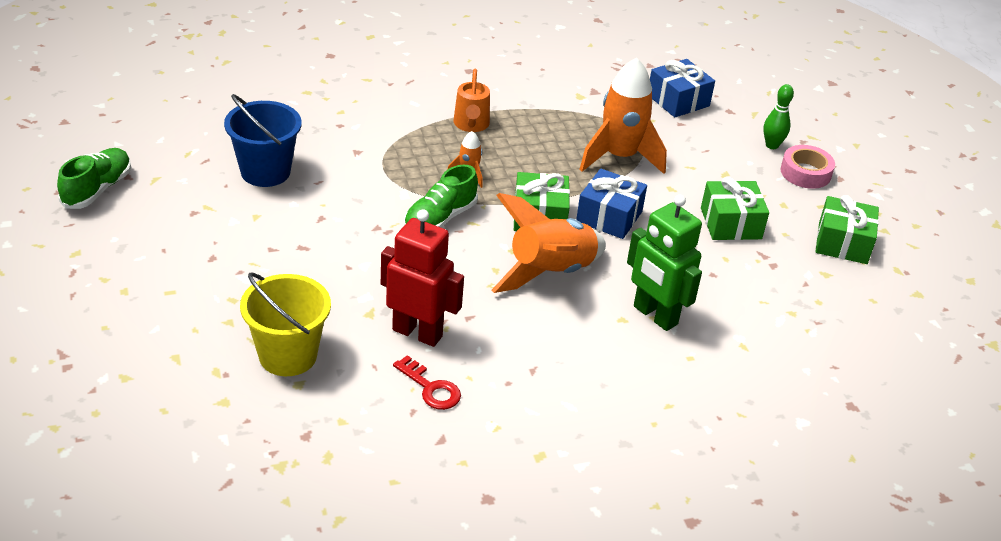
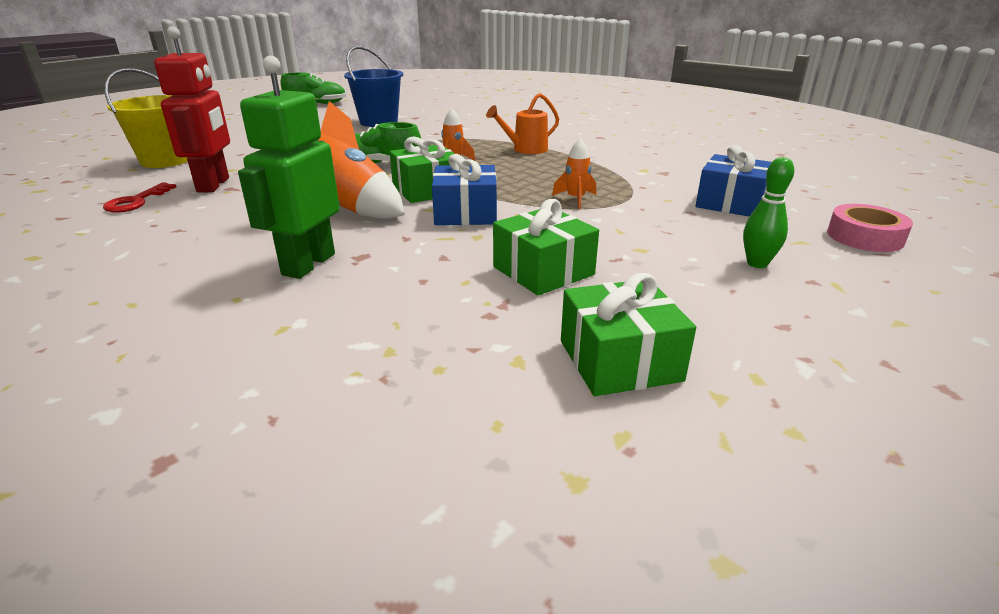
camera: 65 degrees right, 10 degrees down
(620, 157) = (575, 199): orange rocket -> orange rocket, size x0.45
(805, 173) = (743, 297): pink tape -> pink tape (865, 237)

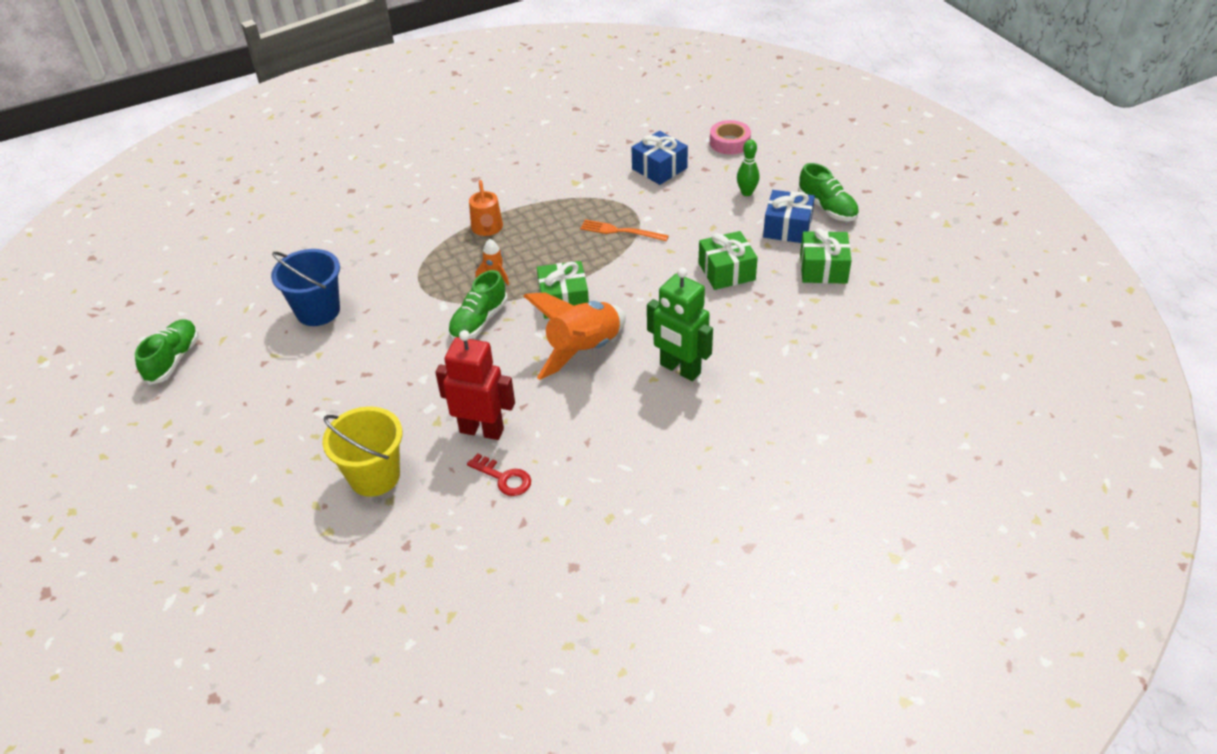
camera: 70 degrees left, 15 degrees up
(465, 213) = (623, 288): blue gift -> blue gift (787, 228)
(575, 199) = (620, 231): orange rocket -> orange fork
(817, 344) = (827, 208): none -> green shoe

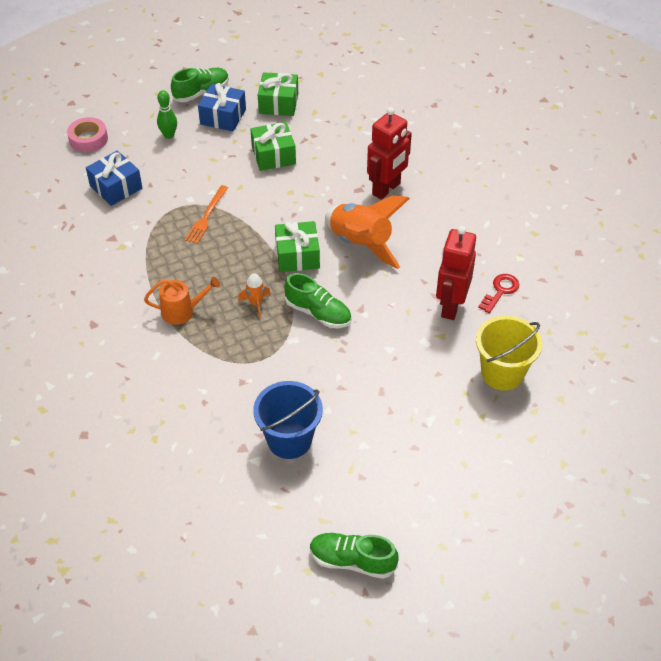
camera: 90 degrees left, 5 degrees up
(680, 369) = (386, 189): green robot -> red robot

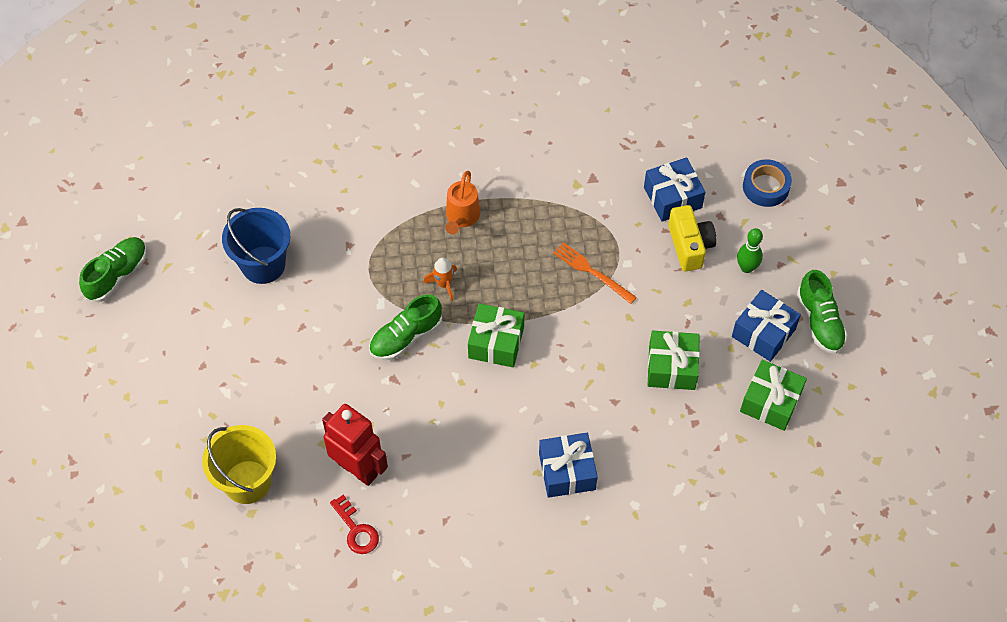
camera: 110 degrees right, 10 degrees up
(88, 139) = (765, 187): pink tape -> blue tape
(160, 168) = (689, 246): none -> yellow camera
(361, 244) = (488, 412): orange rocket -> none
(386, 189) = (567, 471): red robot -> blue gift

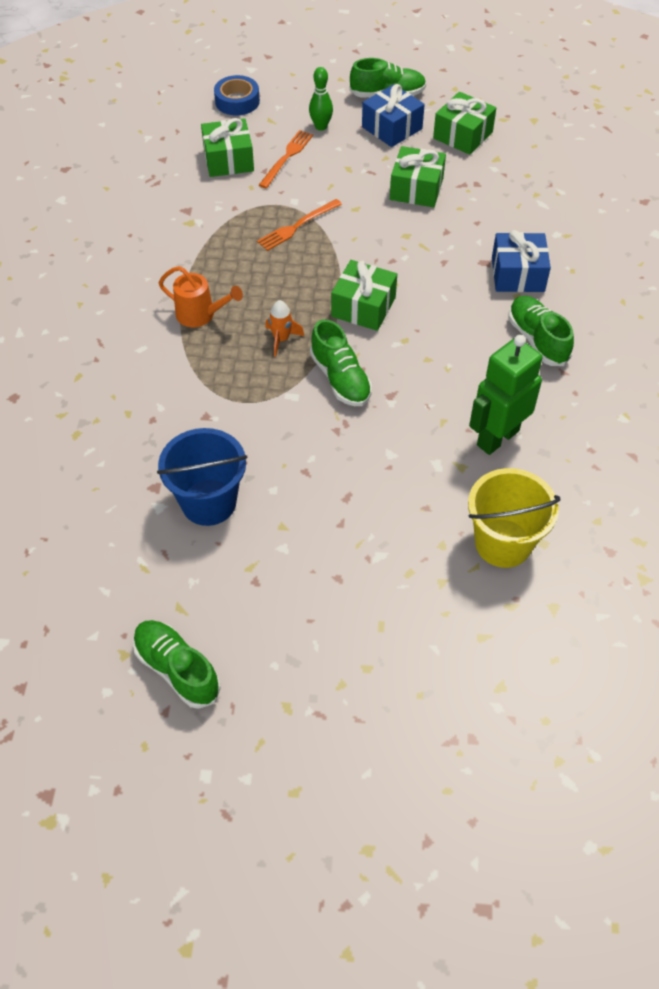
camera: 80 degrees left, 5 degrees down
(356, 529) = (570, 447): red key -> none
(358, 469) = (497, 437): red robot -> green robot
(482, 494) = (537, 339): none -> green shoe
(672, 197) = (228, 160): blue gift -> green gift
(689, 246) = (287, 157): yellow camera -> orange fork

